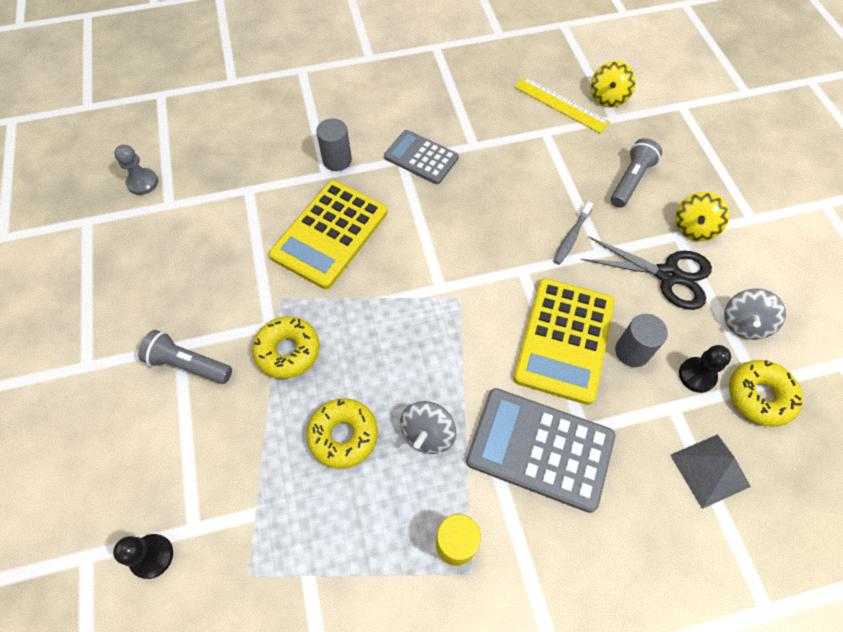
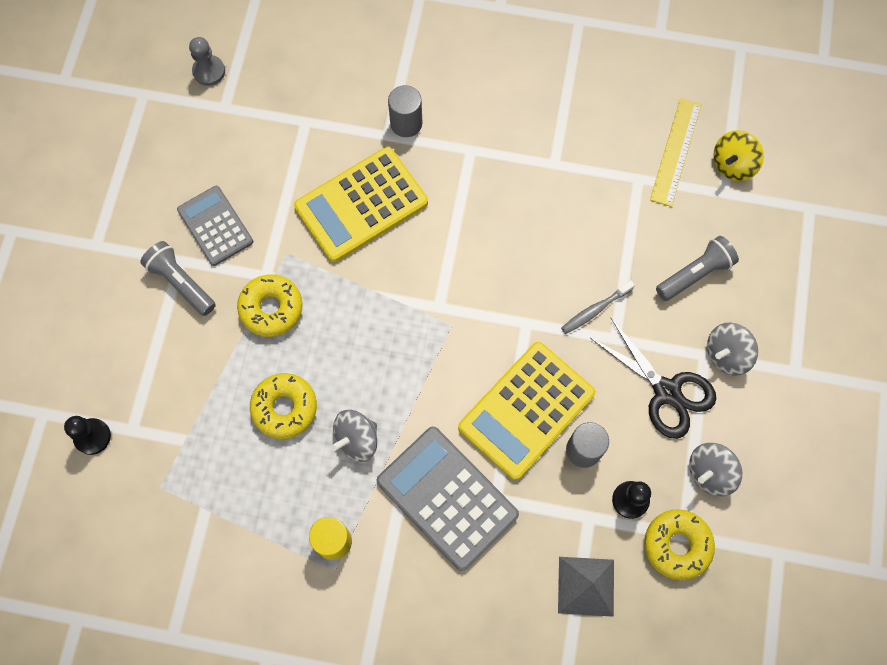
camera: 25 degrees right, 10 degrees up
(421, 157) = (492, 155): grey calculator -> grey calculator (215, 226)
(561, 104) = (676, 152): yellow ruler -> yellow ruler turned 45 degrees clockwise
(693, 228) = (726, 354): yellow spinning top -> grey spinning top

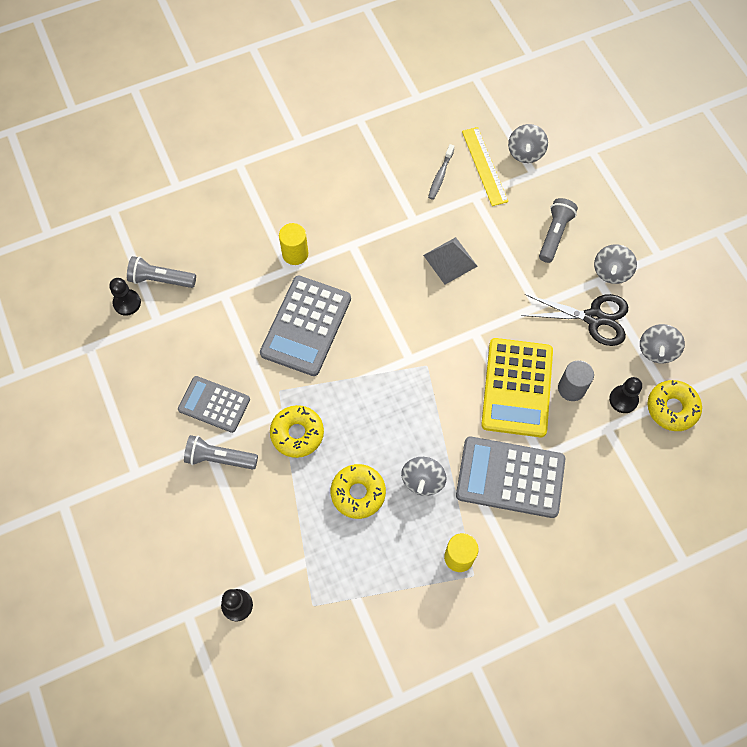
camera: 35 degrees left, 5 degrees down
(209, 71) = (127, 303): grey pawn -> black pawn
(257, 67) = (161, 279): none -> grey flashlight
(361, 205) = (306, 326): yellow calculator -> grey calculator
(406, 123) = (295, 254): grey cylinder -> yellow cylinder
(586, 586) = (638, 471): grey pyramid -> grey pyramid (450, 260)
(595, 310) = (511, 296): grey toothbrush -> grey toothbrush (440, 176)
(733, 165) = (525, 153): yellow spinning top -> grey spinning top

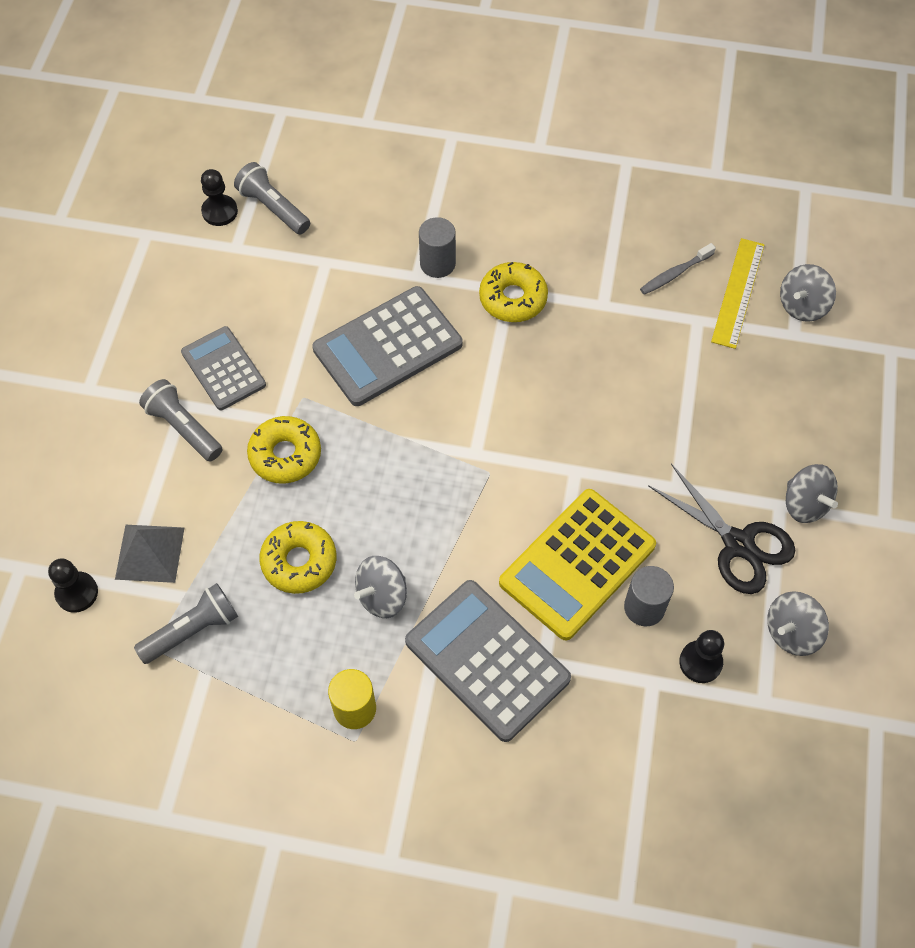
camera: 35 degrees right, 5 degrees down
(295, 254) = (437, 264): yellow cylinder -> grey cylinder
(450, 260) = (611, 373): grey pyramid -> grey pyramid (149, 553)
(554, 234) = (765, 419): grey flashlight -> grey flashlight (192, 630)
(611, 272) = (805, 504): grey spinning top -> grey spinning top turned 90 degrees counterclockwise
(672, 408) = (756, 713): yellow donut -> yellow donut (513, 298)

